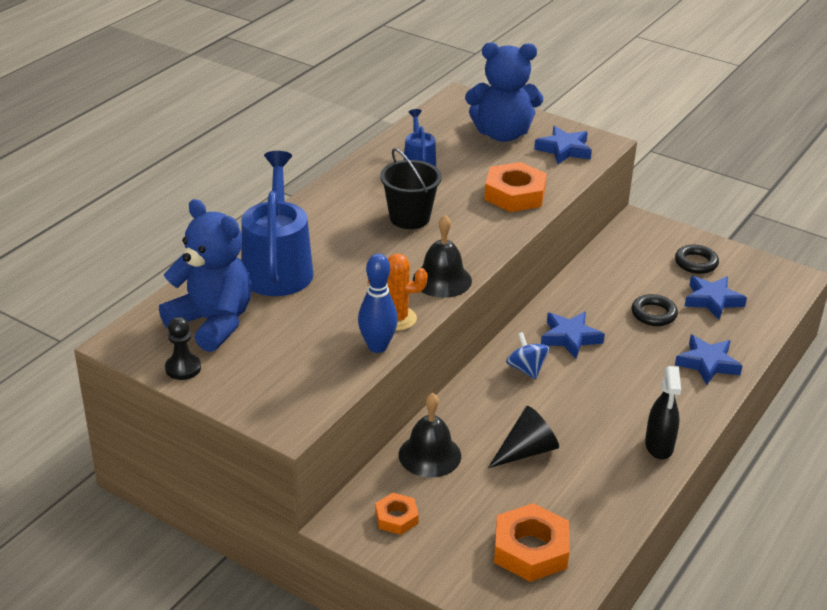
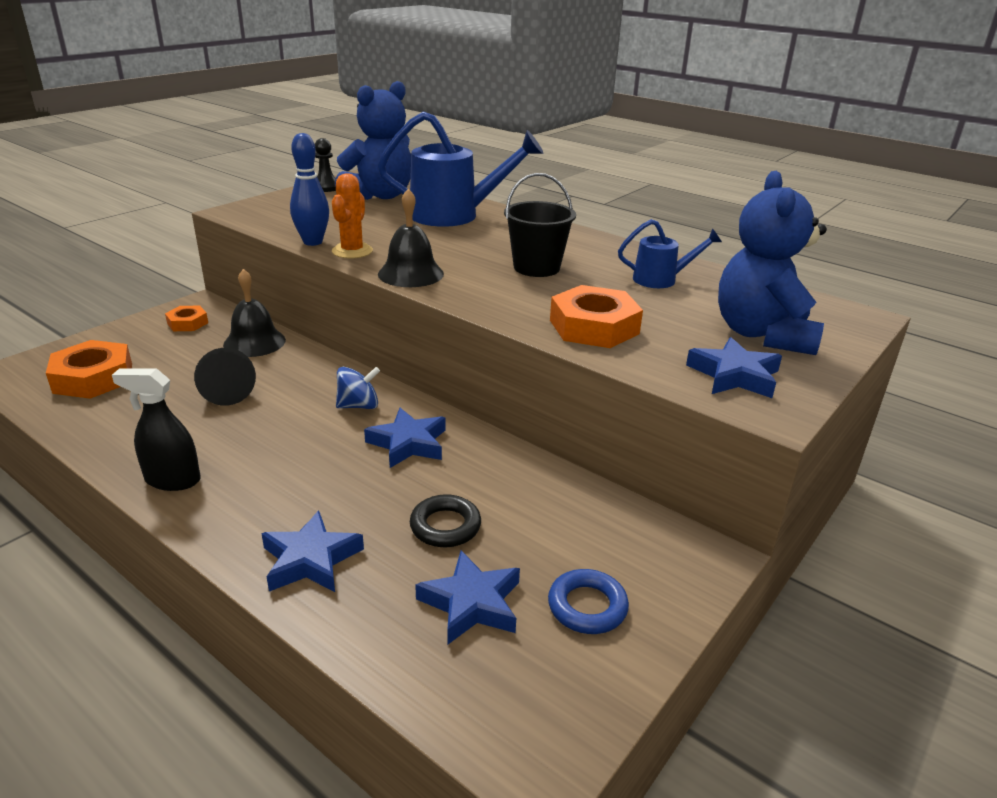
camera: 95 degrees right, 5 degrees down
(696, 263) = (587, 606): black ring -> blue ring

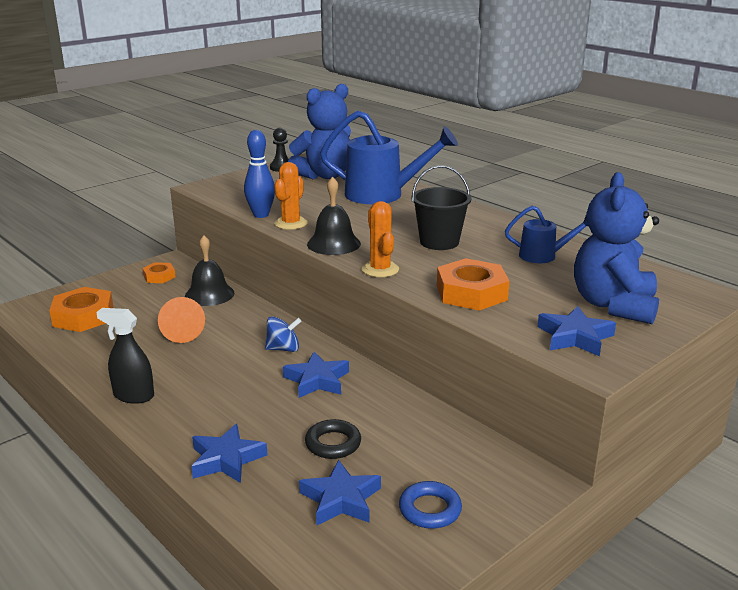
camera: 10 degrees right, 5 degrees down
(226, 390) = (182, 331): black cone -> orange cone
(476, 303) = (380, 269): none -> orange cactus

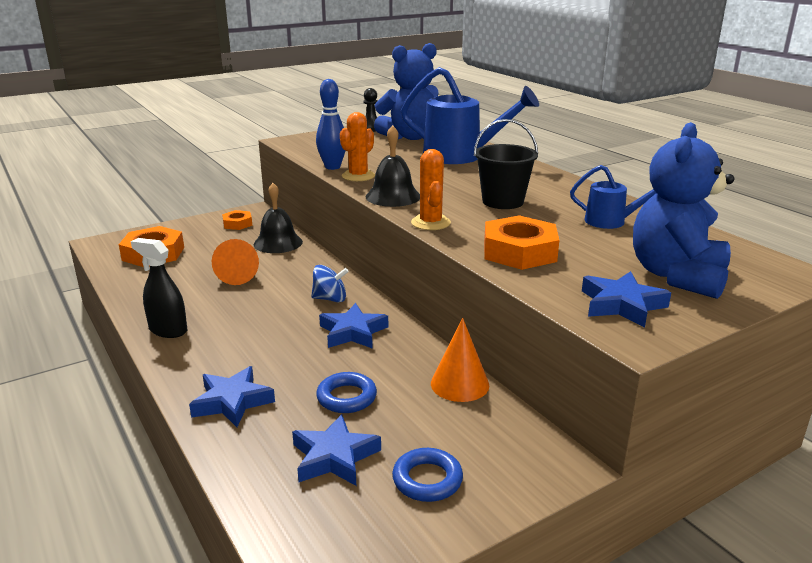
camera: 10 degrees right, 0 degrees up
(333, 443) = (346, 397): black ring -> blue ring
(432, 420) = (459, 384): none -> orange cone

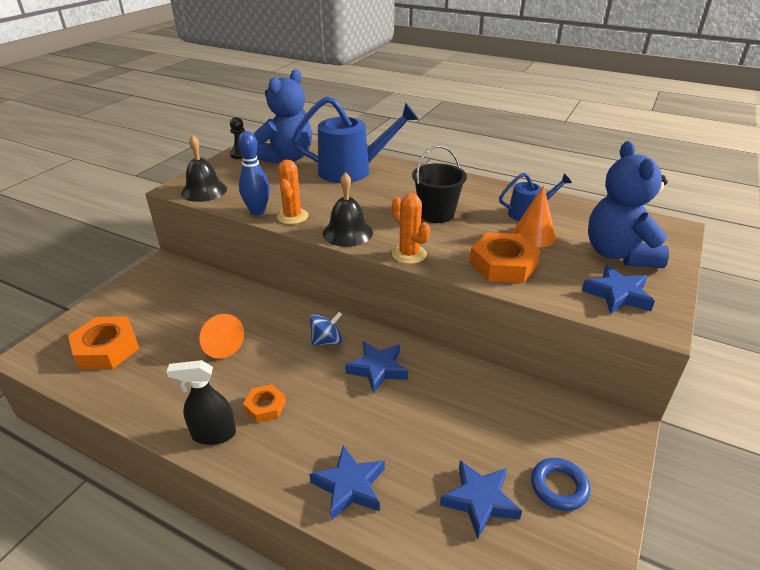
camera: 30 degrees left, 10 degrees up
(237, 224) = (160, 284): orange nut -> orange nut (265, 407)
(278, 243) = (222, 294): black bell -> black bell (204, 191)
(346, 397) = (434, 437): blue ring -> none
(459, 384) = (499, 387): orange cone -> orange cone (533, 235)

